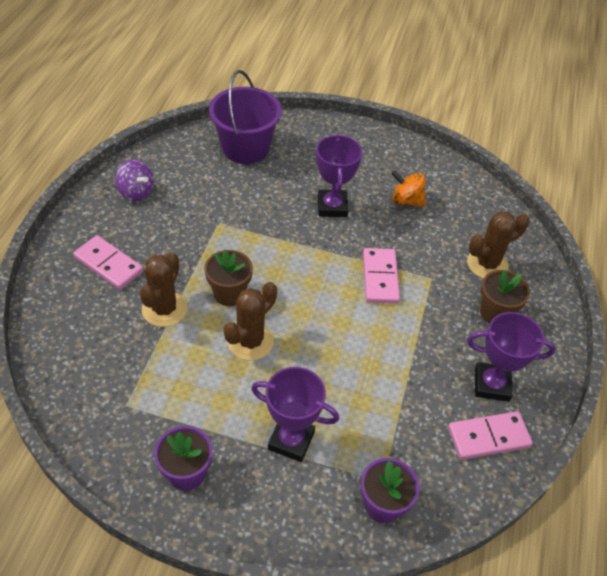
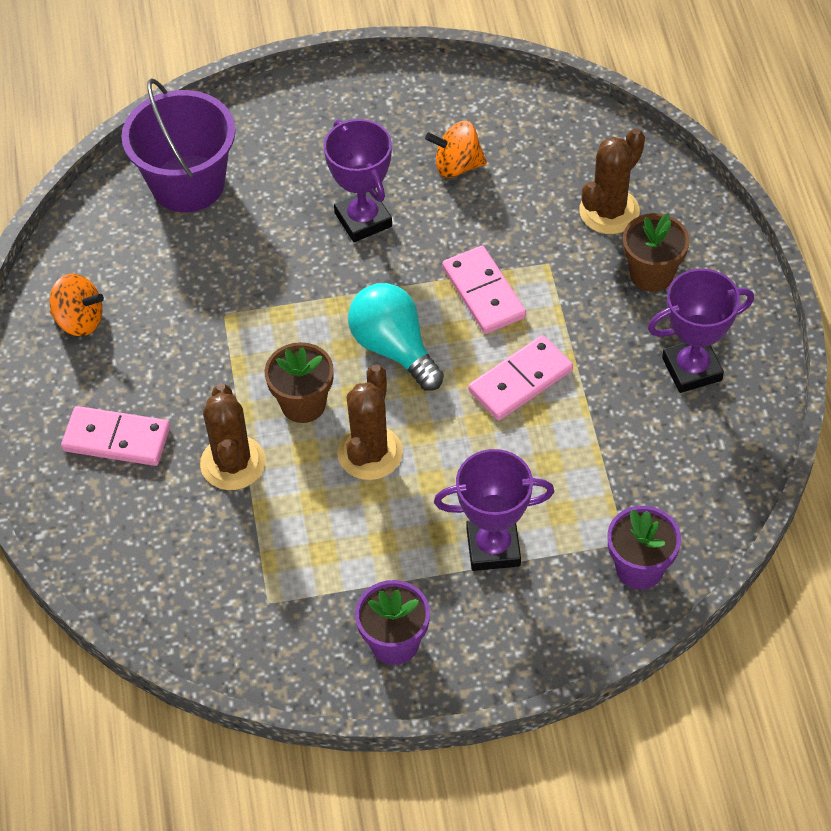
camera: 20 degrees left, 5 degrees up
(136, 192) = (80, 320): purple spinning top -> orange spinning top
(305, 286) = (394, 348): none -> turquoise light bulb
(488, 437) = (719, 434): pink domino -> pink domino (520, 381)

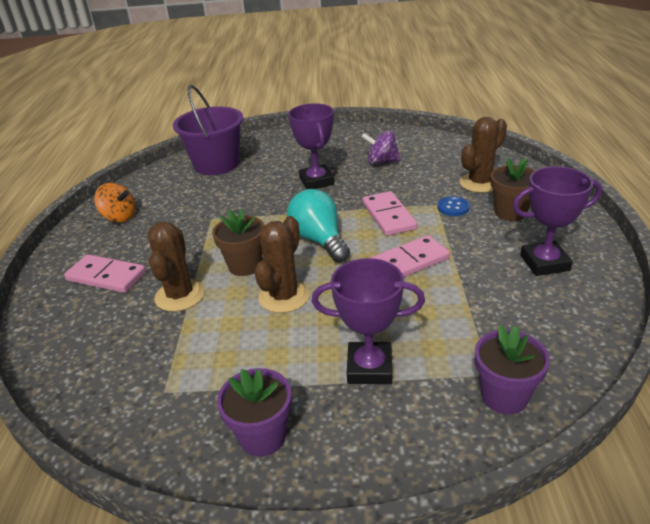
camera: 10 degrees right, 20 degrees down
(457, 166) = (381, 162): orange spinning top -> purple spinning top
(573, 268) = (453, 207): none -> blue button

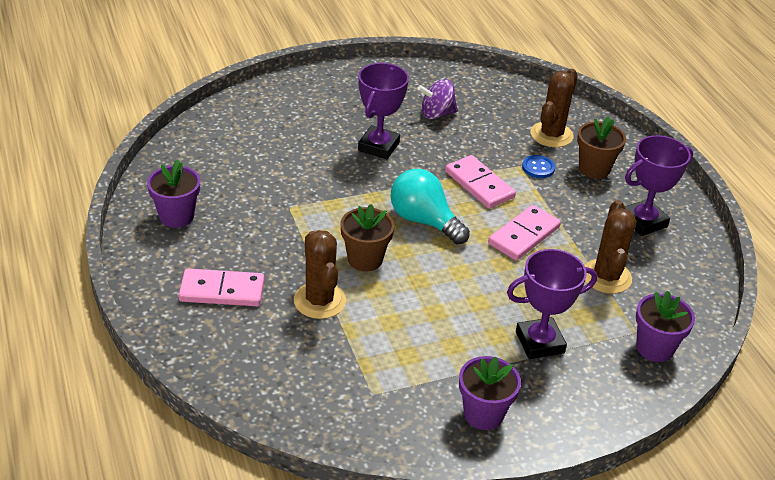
camera: 25 degrees left, 5 degrees up
(119, 217) = (176, 216): orange spinning top -> purple flower pot
(216, 164) = (243, 131): purple bucket -> none
(284, 296) = (425, 287): brown cactus -> brown cactus (606, 276)
(316, 181) = (379, 146): purple trophy -> purple trophy turned 60 degrees clockwise

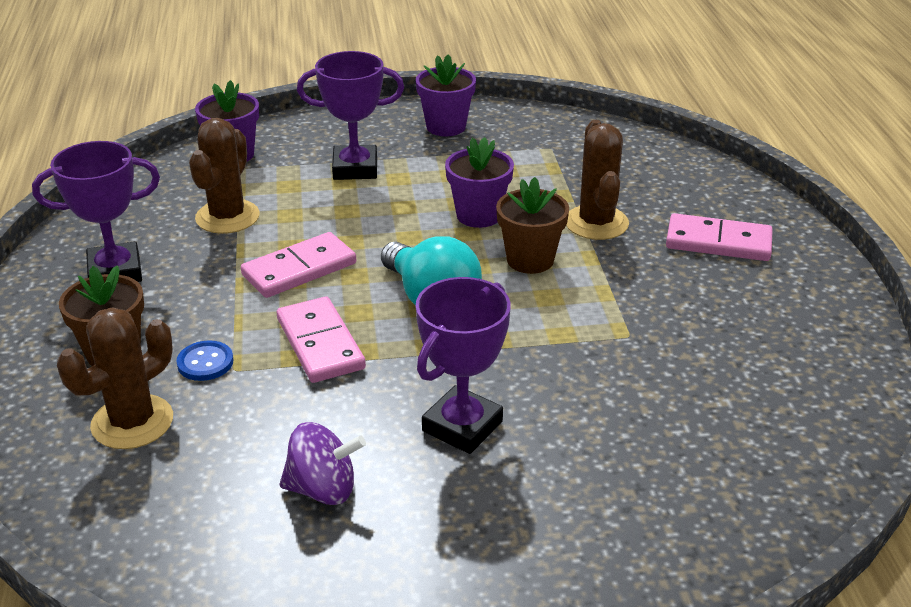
camera: 165 degrees left, 5 degrees down
(176, 216) = (801, 336): purple flower pot -> purple flower pot (478, 215)

